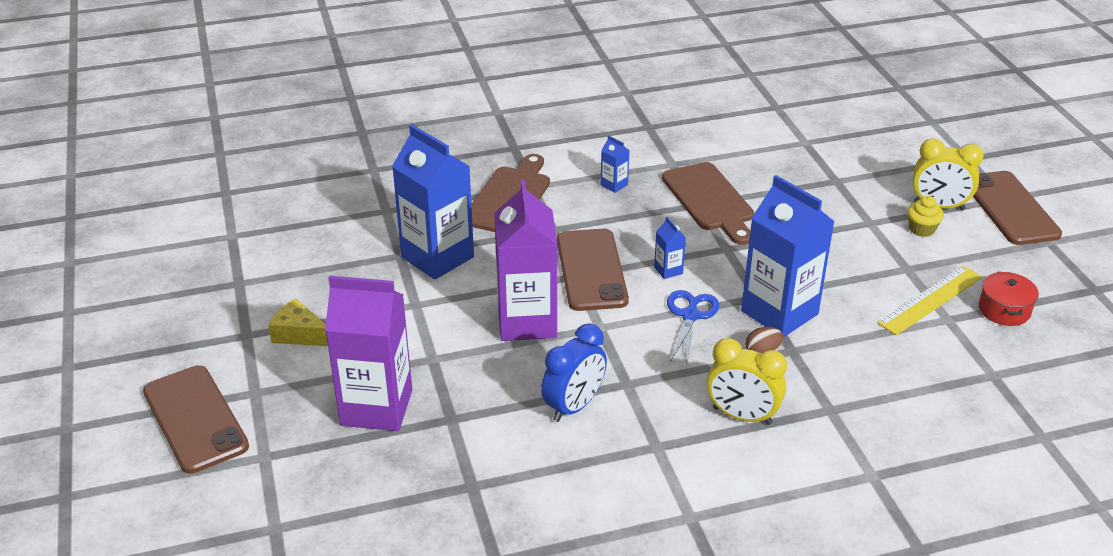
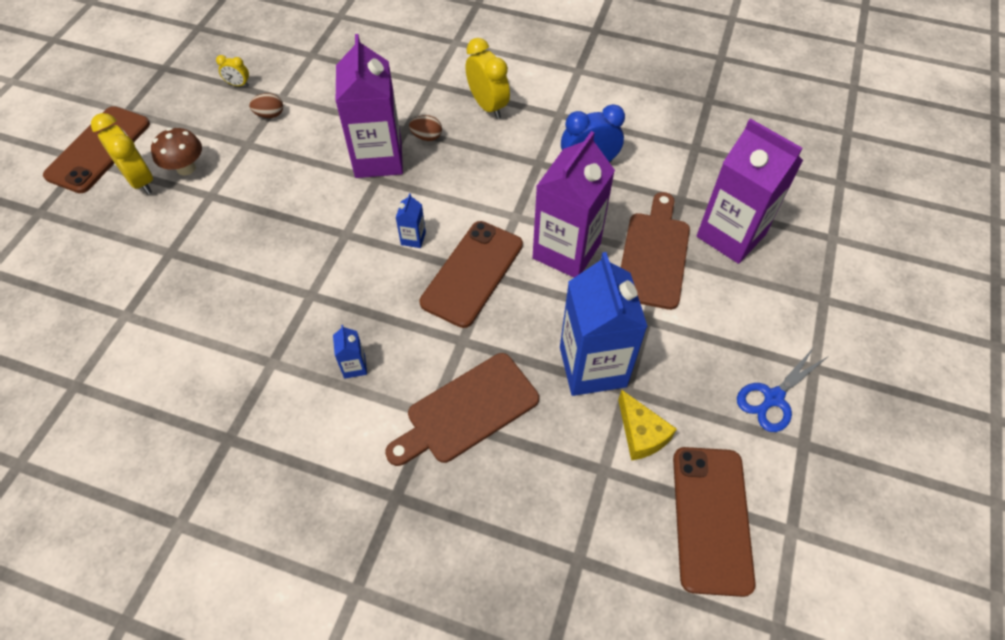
camera: 145 degrees left, 20 degrees up
(195, 419) = (881, 298): brown phone -> brown phone (711, 519)
(299, 334) = (765, 341): yellow cheese -> yellow cheese (641, 434)
(690, 315) = (441, 190): blue scissors -> blue scissors (773, 398)
(709, 200) = (296, 293): brown cutting board -> brown cutting board (654, 255)
(779, 313) = (378, 159): blue carton -> purple carton
(921, 229) = (186, 168): yellow cupcake -> brown mushroom
(930, 299) = (270, 115): yellow ruler -> brown egg
(1004, 310) = (238, 84): red pot -> yellow clock

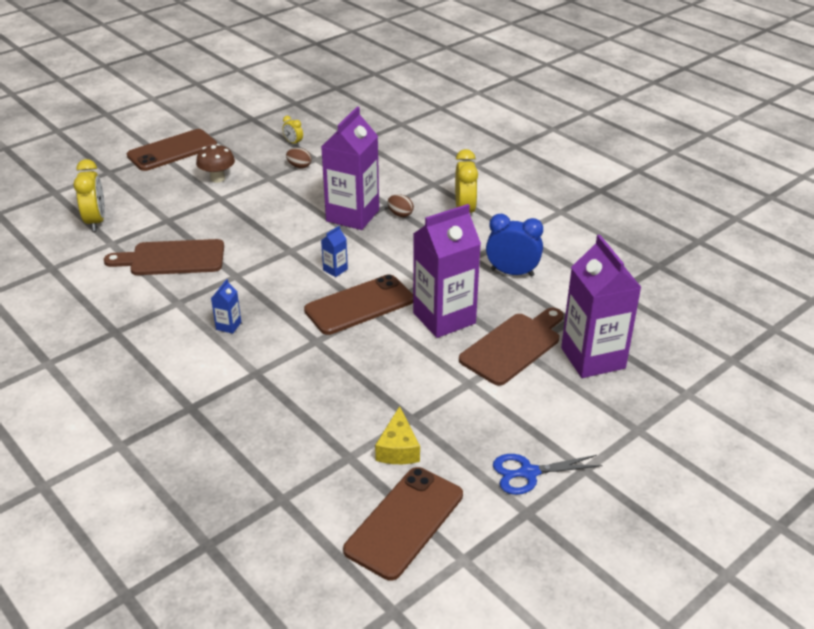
camera: 30 degrees right, 20 degrees down
(140, 180) = (183, 175): yellow clock -> yellow clock (96, 221)
(467, 411) = (282, 381): brown cutting board -> brown cutting board (172, 258)
(592, 367) = (398, 394): blue carton -> none

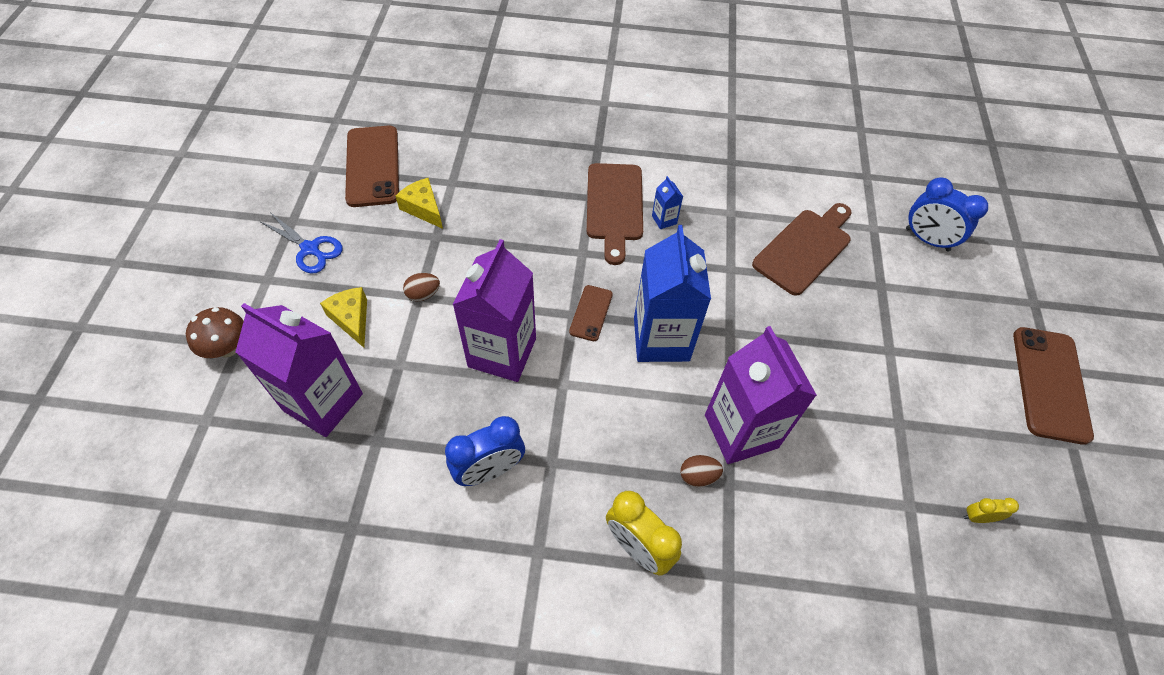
camera: 135 degrees right, 20 degrees up
(96, 221) = (927, 239): yellow clock -> blue clock
(217, 178) = (940, 378): brown mushroom -> brown mushroom (228, 348)
(299, 166) = (904, 473): brown egg -> brown egg (423, 294)
(335, 270) = (661, 339): blue carton -> blue carton, size x2.46
(359, 305) = (591, 313): brown phone -> brown phone, size x0.52
(513, 346) = (410, 363): brown cutting board -> brown cutting board (614, 206)
(528, 473) = (310, 249): blue scissors -> blue scissors turned 90 degrees clockwise
(533, 397) = (352, 319): none -> yellow cheese

